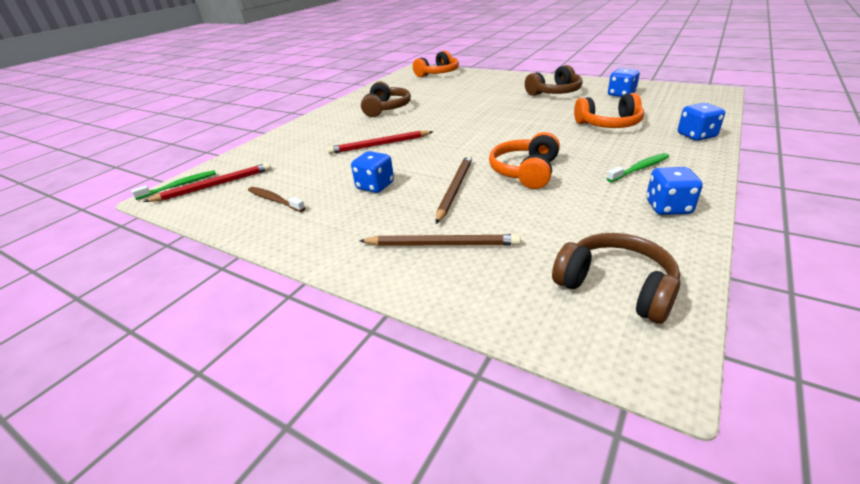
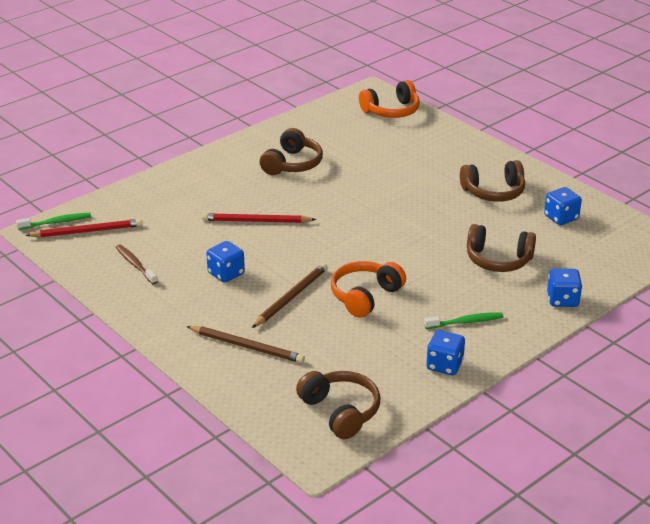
camera: 15 degrees right, 0 degrees up
(609, 124) = (498, 260): orange headphones -> brown headphones

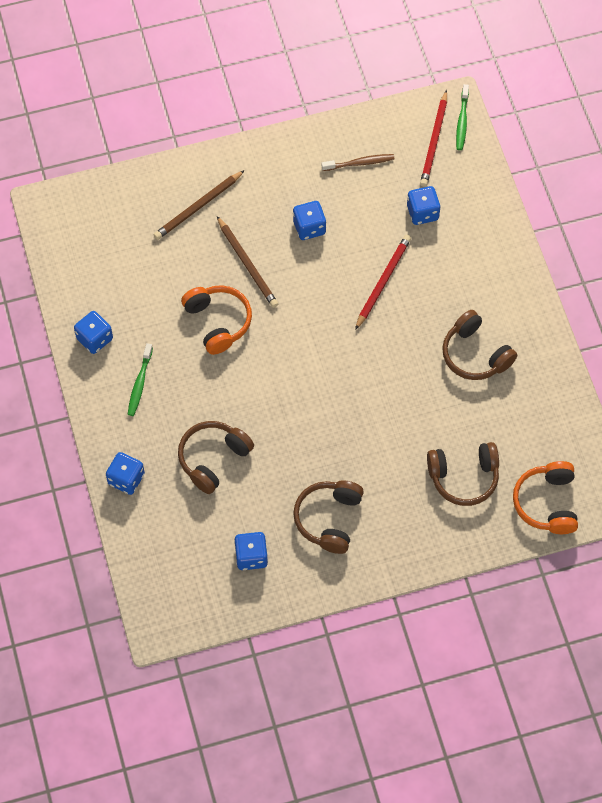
camera: 115 degrees right, 30 degrees up
(170, 219) = (422, 213): none -> blue dice
(340, 411) = (84, 241): brown headphones -> brown headphones (463, 477)

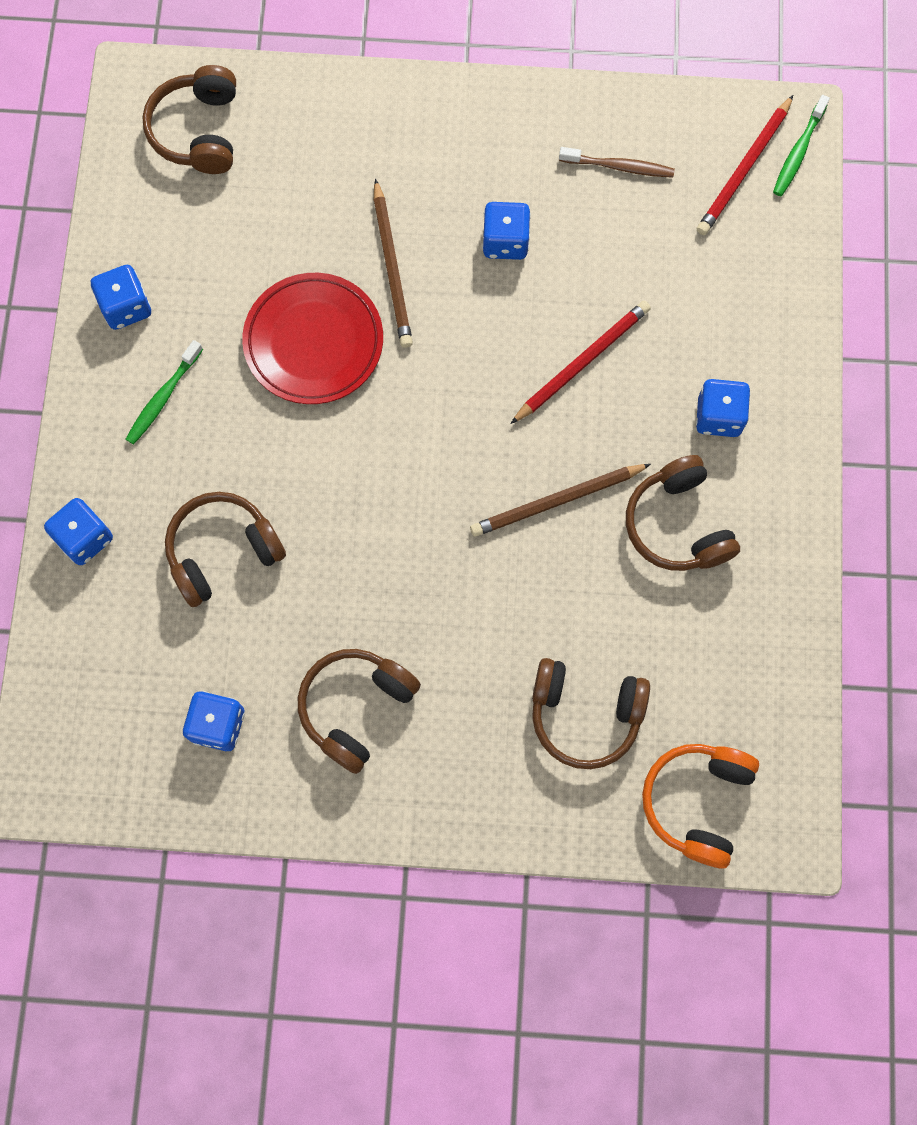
camera: 20 degrees right, 10 degrees up
(95, 222) = (199, 131): none -> brown headphones
(198, 207) = (355, 156): brown pencil -> brown pencil (557, 501)
(218, 322) = (314, 342): orange headphones -> red plate
(422, 213) = (683, 274): blue dice -> blue dice (718, 416)

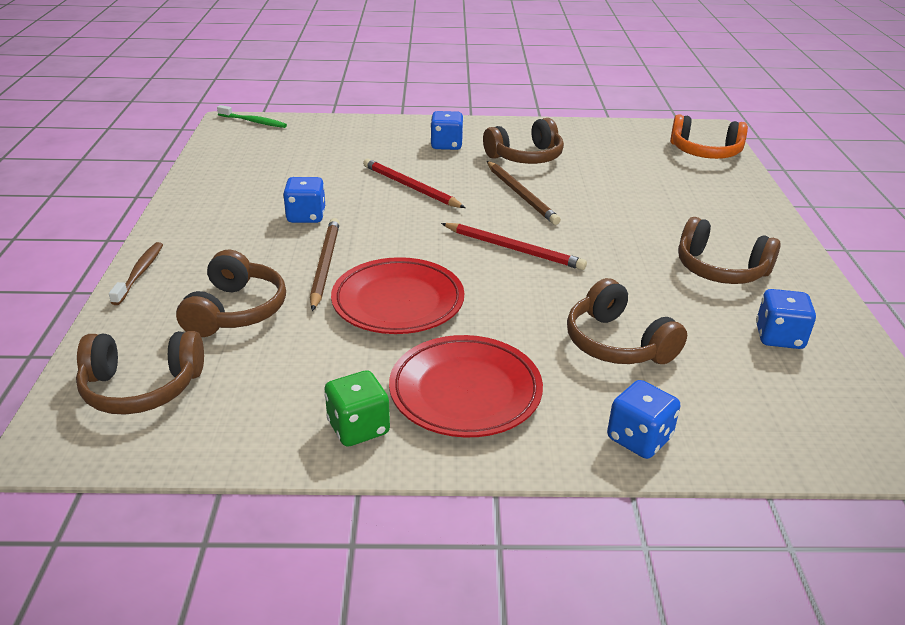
camera: 95 degrees left, 40 degrees down
(126, 307) = (358, 428): blue dice -> green dice
(163, 397) = (465, 392): green toothbrush -> red plate
(392, 268) = (325, 265): brown pencil -> brown pencil turned 75 degrees counterclockwise
(585, 714) = (670, 184): brown headphones -> brown headphones (235, 311)
(619, 167) = (249, 175): brown toothbrush -> brown toothbrush (139, 273)
(744, 169) = (262, 136): red pencil -> red pencil (514, 249)

